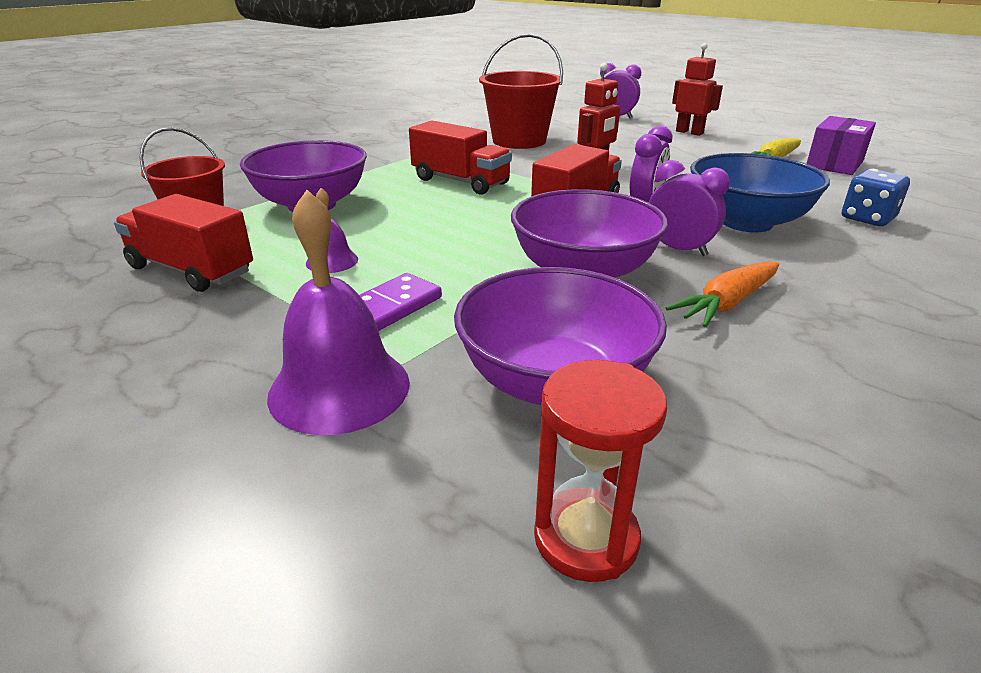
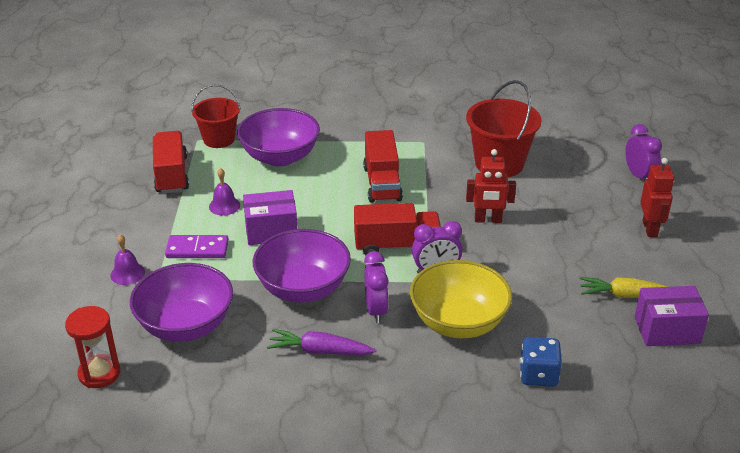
camera: 50 degrees right, 5 degrees up
(339, 388) = (127, 273): purple bell -> purple bell, size x0.52
(438, 253) = (271, 231): none -> purple box
(727, 304) = (320, 351): orange carrot -> purple carrot
(746, 222) = (458, 322): blue bowl -> yellow bowl

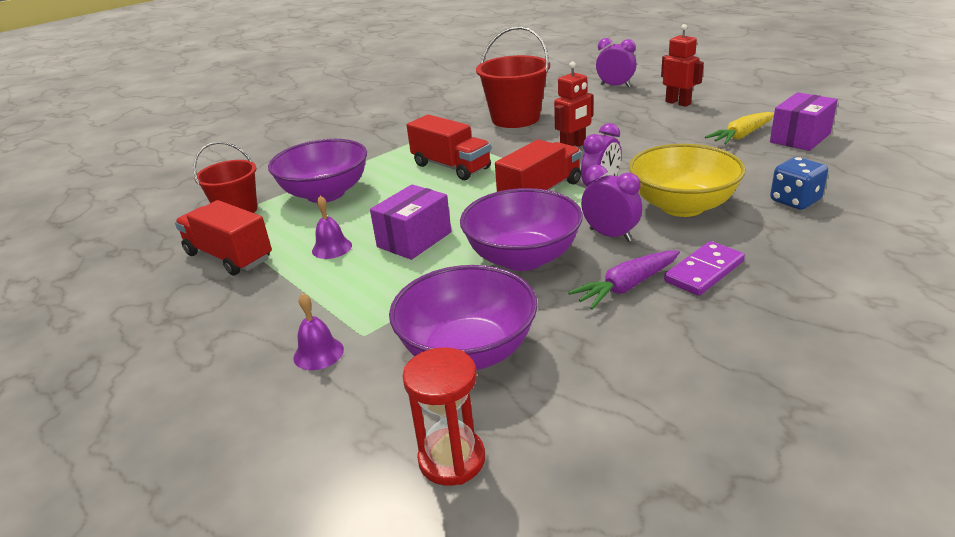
camera: 40 degrees left, 5 degrees down
(197, 249) = (364, 291): purple domino -> purple domino (704, 271)

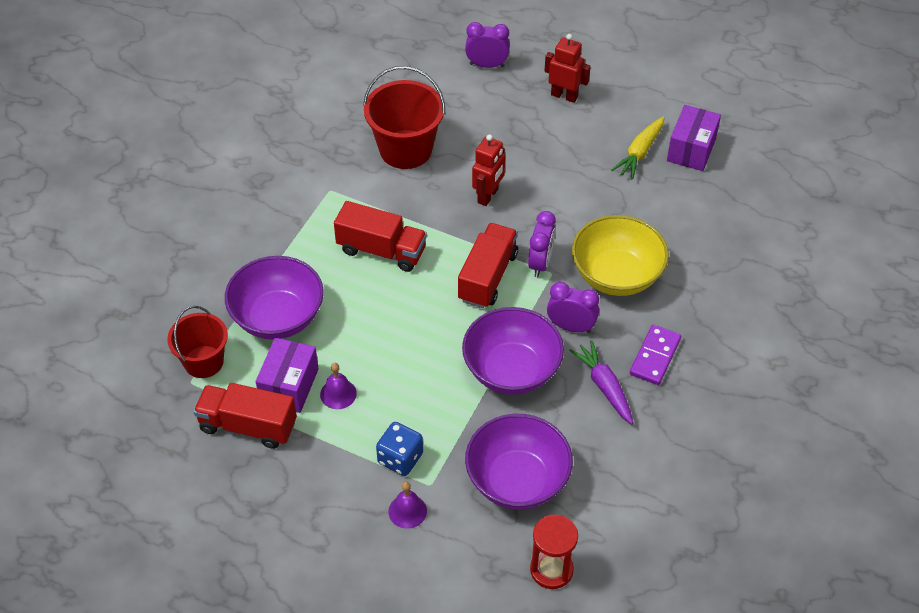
camera: 25 degrees left, 20 degrees up
(414, 239) = (407, 367): purple box -> purple box (289, 386)
(626, 287) = (604, 386): purple carrot -> purple carrot turned 120 degrees clockwise
(795, 201) = (703, 251): blue dice -> blue dice (400, 458)

